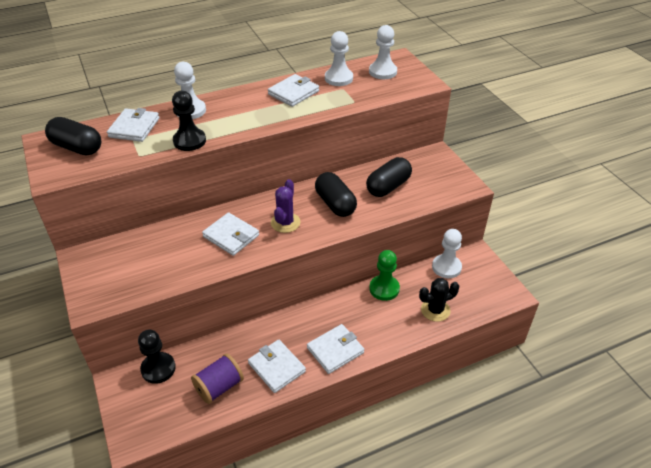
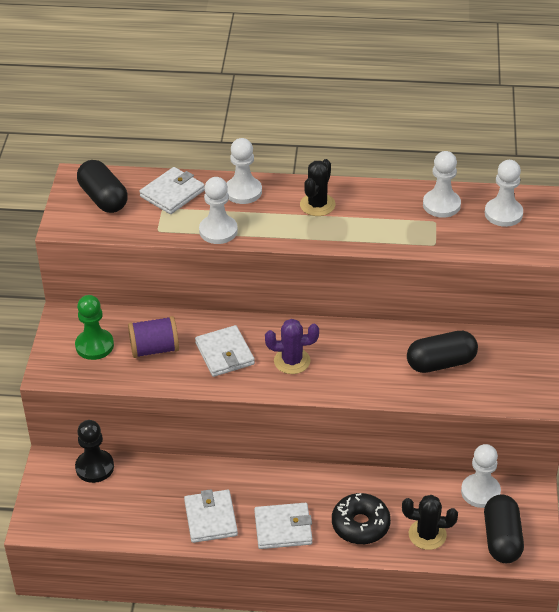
camera: 30 degrees right, 0 degrees up
(189, 141) = (218, 231): black pawn -> white pawn
(219, 387) = (142, 512): purple spool -> purple spool (154, 349)
(253, 103) = (317, 205): none -> black cactus
(285, 222) = (292, 361): purple cactus -> purple cactus turned 45 degrees clockwise
(293, 93) = (373, 207): white wallet -> none
(335, 204) = (363, 360): black capsule -> black capsule (502, 539)
(384, 289) = (386, 485): green pawn -> green pawn (94, 345)
(387, 323) = (360, 525): none -> black donut

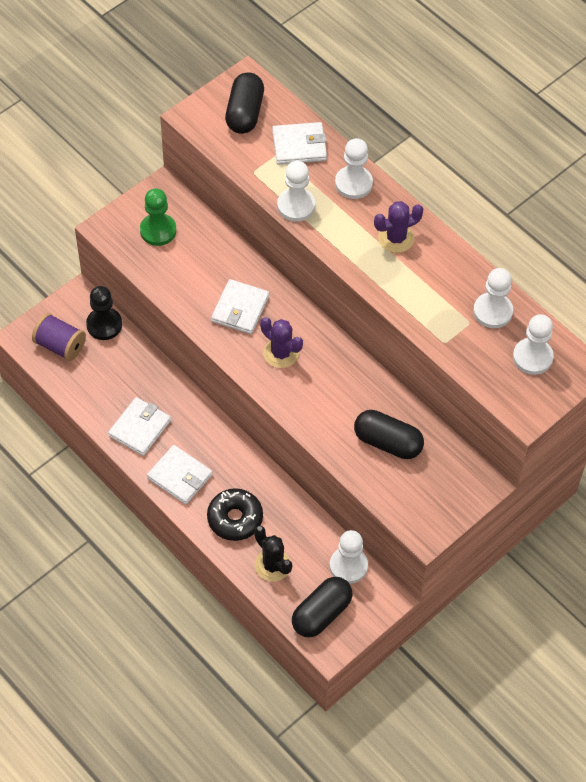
camera: 40 degrees right, 15 degrees up
(154, 349) = (196, 266): purple spool -> purple spool (60, 345)
(317, 205) = (396, 238): black cactus -> purple cactus

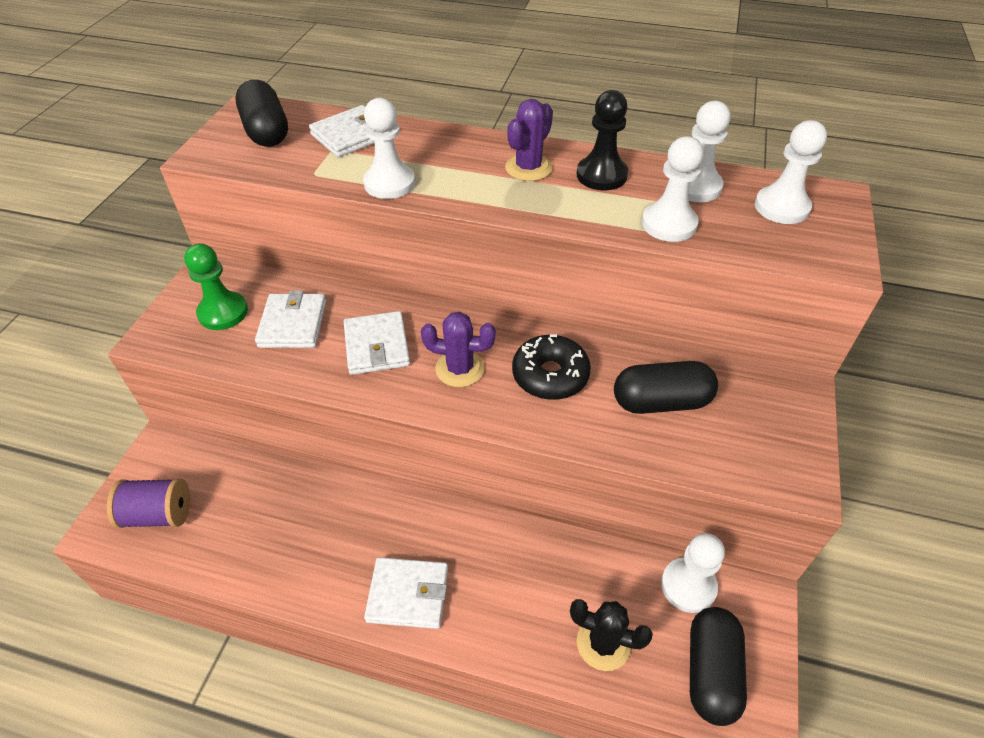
camera: 30 degrees left, 10 degrees down
(104, 325) = (207, 462): black pawn -> black pawn (601, 175)
(140, 428) = (319, 561): white wallet -> white wallet (293, 324)
(235, 518) = (513, 609): black donut -> black donut (550, 375)
(353, 183) = (439, 143): white pawn -> white pawn (669, 224)

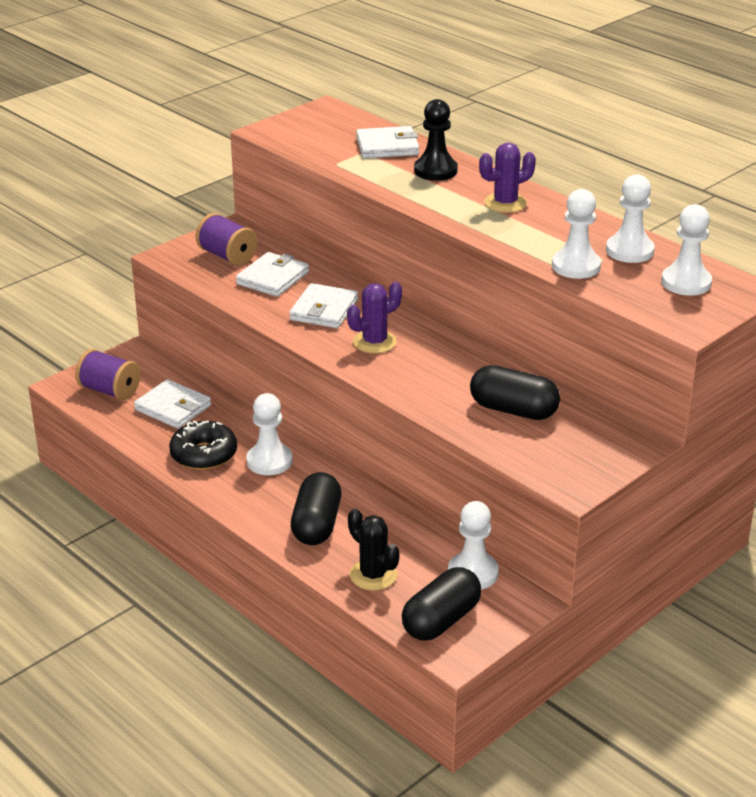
camera: 30 degrees right, 15 degrees down
(223, 312) = (227, 256): green pawn -> purple spool
(266, 132) = (325, 128): black capsule -> black capsule (316, 524)
(389, 183) = (386, 184): white pawn -> white pawn (269, 461)
(408, 595) = (251, 496): white wallet -> white wallet (173, 408)
(460, 369) = (374, 342): purple cactus -> purple cactus turned 75 degrees counterclockwise
(550, 375) = (441, 368): black donut -> black donut (204, 454)
(601, 175) = (560, 223): black pawn -> black pawn (435, 170)

